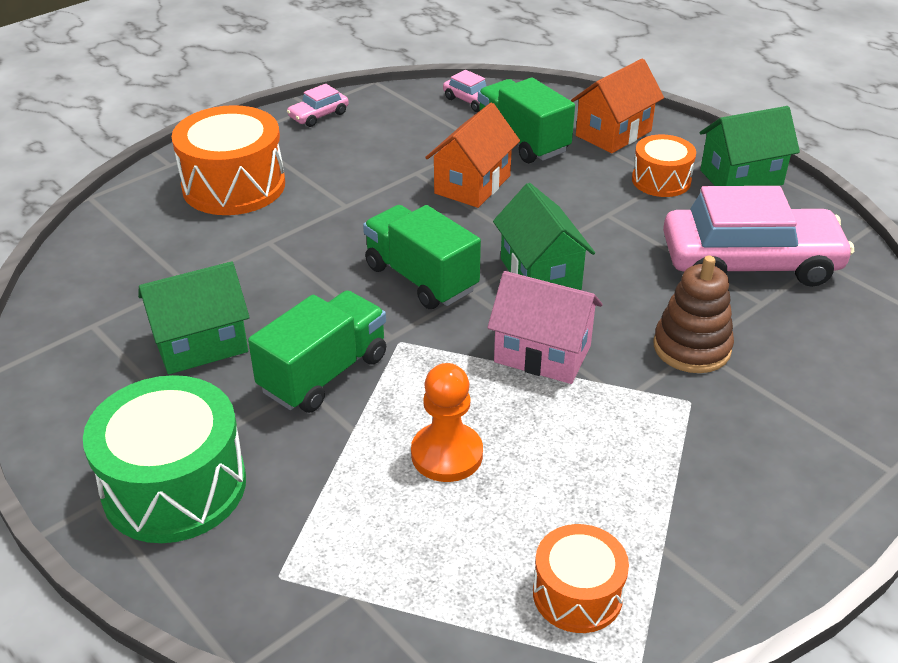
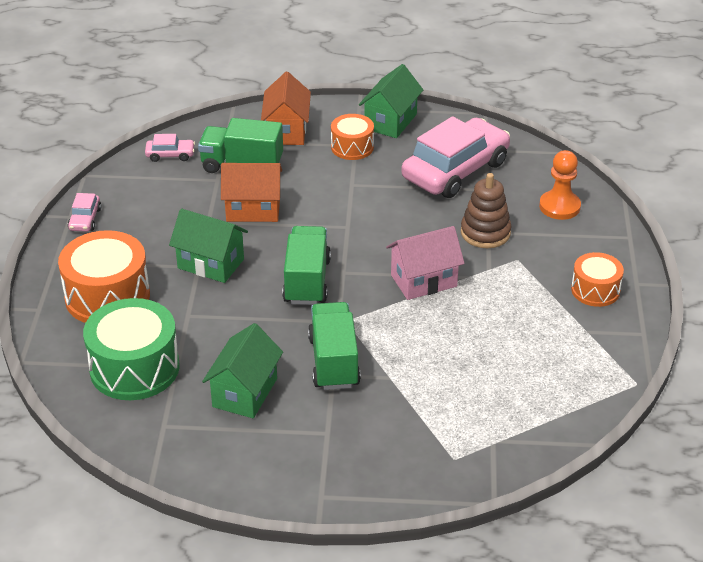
camera: 45 degrees left, 0 degrees up
(174, 486) = (346, 462): green drum -> green drum (134, 368)
(421, 278) = (307, 281): green truck -> green truck turned 90 degrees clockwise
(447, 454) = (448, 357): orange pawn -> orange pawn (559, 206)
(472, 184) = (253, 210): orange house -> orange house turned 75 degrees counterclockwise
(540, 274) = (364, 240): green house -> green house (211, 264)
(577, 594) = (579, 373): orange drum -> orange drum (595, 290)

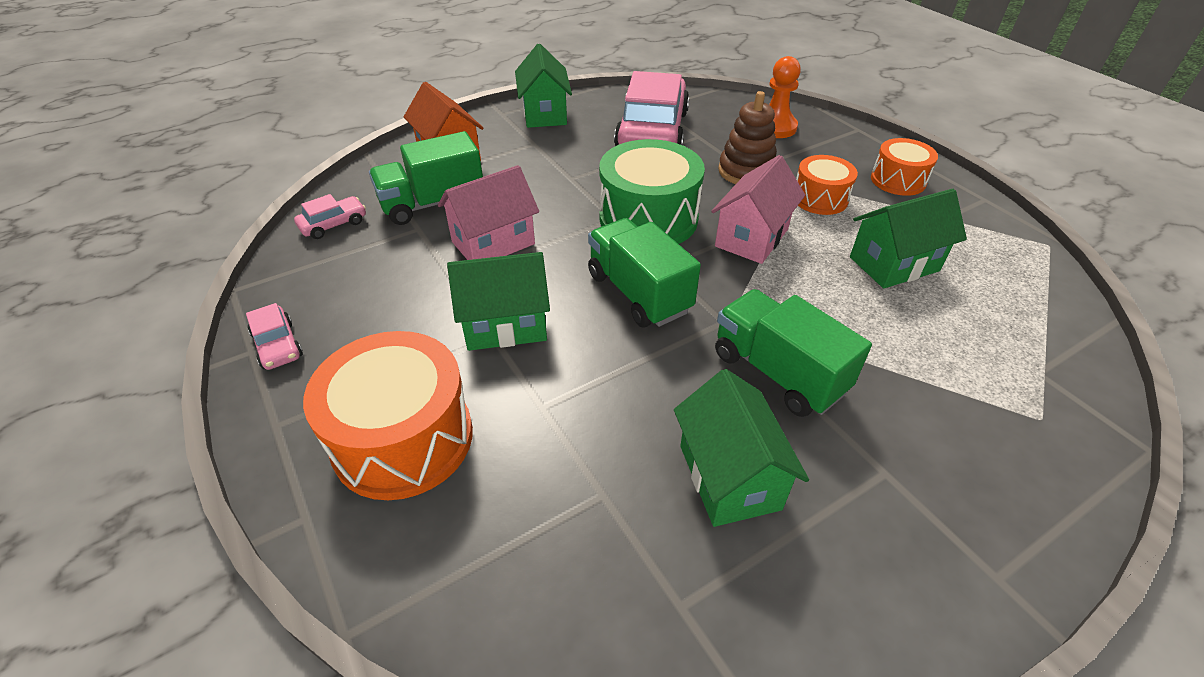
camera: 35 degrees left, 5 degrees up
(134, 368) = (544, 531): green drum -> green drum (648, 218)
(253, 210) = (493, 243): orange house -> pink house
(352, 147) = (533, 146): orange drum -> orange drum (819, 198)
(498, 341) = (894, 264): none -> green house

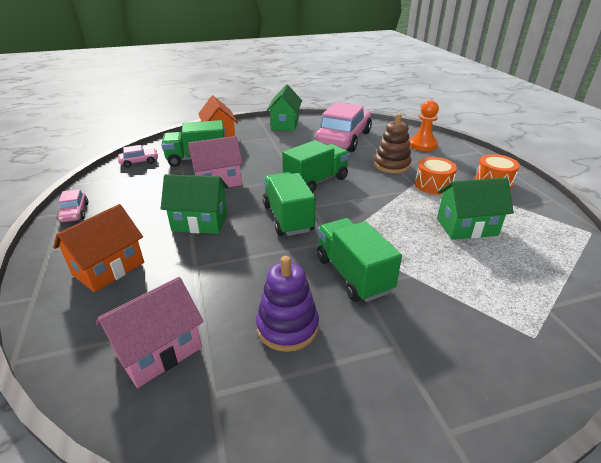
camera: 15 degrees right, 10 degrees down
(403, 438) = (108, 268): orange drum -> orange house
(648, 218) = (316, 181): green drum -> green truck
(729, 477) = (287, 327): green house -> purple stacking toy
(751, 238) = (376, 199): pink house -> pink house (159, 351)

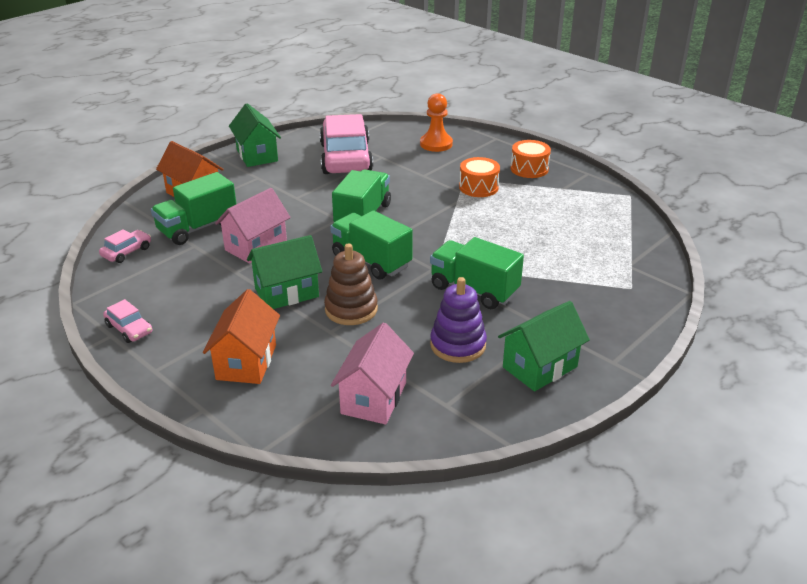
camera: 30 degrees left, 0 degrees up
(391, 165) = (423, 176): brown stacking toy -> brown stacking toy (351, 309)
(466, 227) = (534, 220): green house -> green house (540, 367)

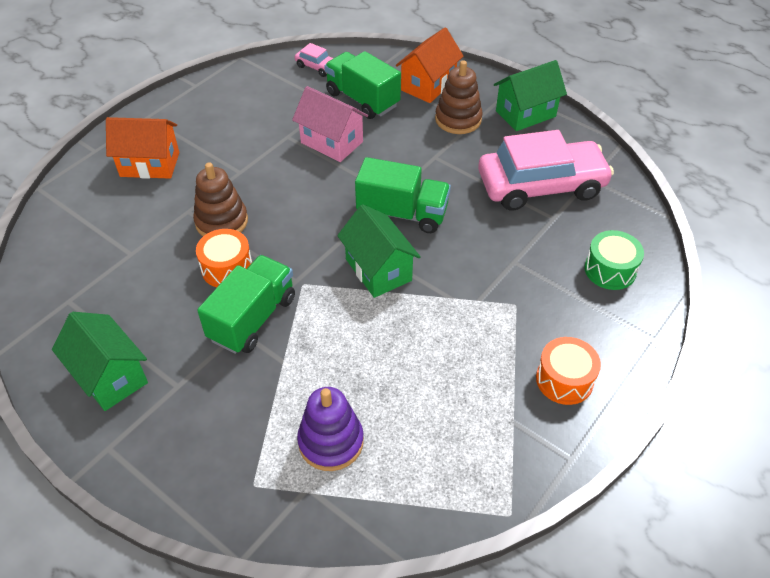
camera: 85 degrees right, 15 degrees up
(129, 329) = (202, 92): pink car -> none
(251, 184) = (458, 119): none -> brown stacking toy
(287, 293) = (251, 174): green house -> green house (378, 270)
(371, 261) = (308, 228): green truck -> none
(374, 398) = (87, 249): pink house -> none
(436, 144) = (610, 270): orange pawn -> green drum
(458, 345) = (155, 306): purple stacking toy -> purple stacking toy (331, 442)
(478, 187) = (494, 320): orange drum -> orange drum (227, 268)

